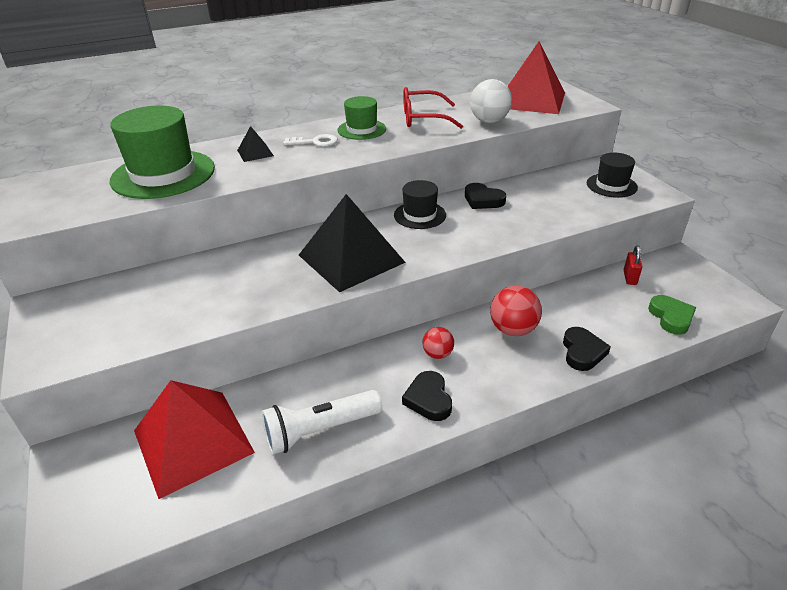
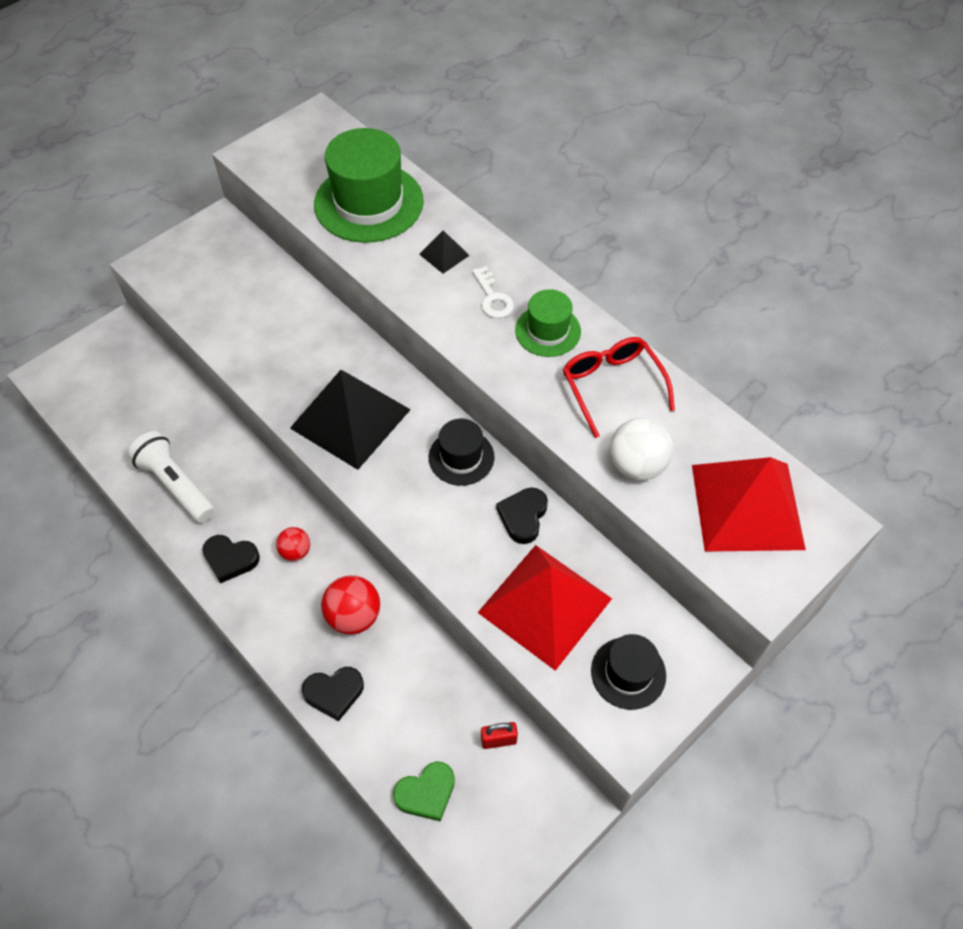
camera: 70 degrees right, 20 degrees up
(193, 441) = (148, 400): red pyramid -> red pyramid (545, 605)
(428, 399) = (230, 559): black heart -> black heart turned 135 degrees counterclockwise

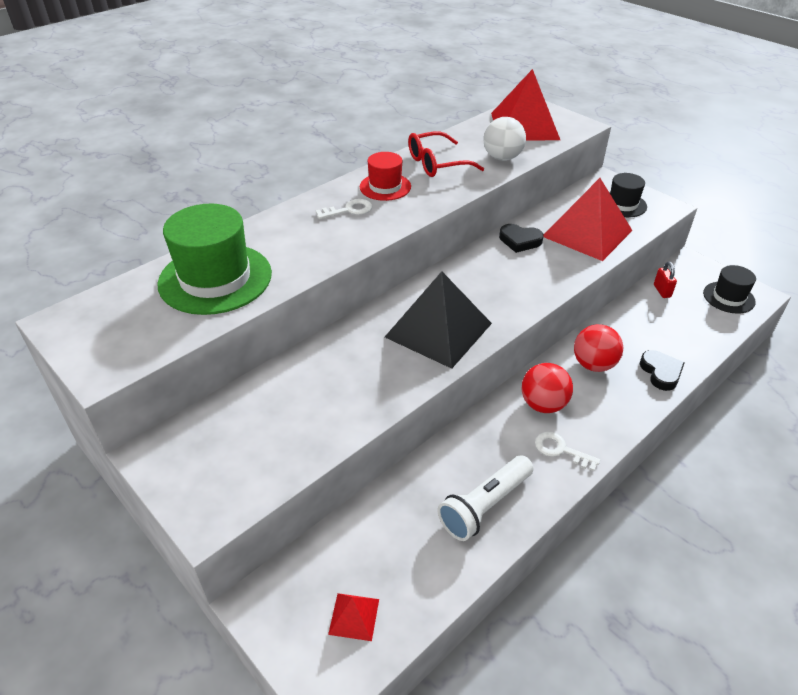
camera: 90 degrees left, 15 degrees down
(94, 389) = (354, 616): none -> red pyramid
(230, 559) = (561, 450): black heart -> white key
(295, 551) = (543, 404): red ball -> red ball, size x1.65
(426, 793) = (712, 323): green heart -> none
(444, 254) = (295, 234): black pyramid -> none
(461, 457) = (472, 268): black hat -> black hat (728, 297)
(548, 331) = (385, 187): green hat -> red hat

